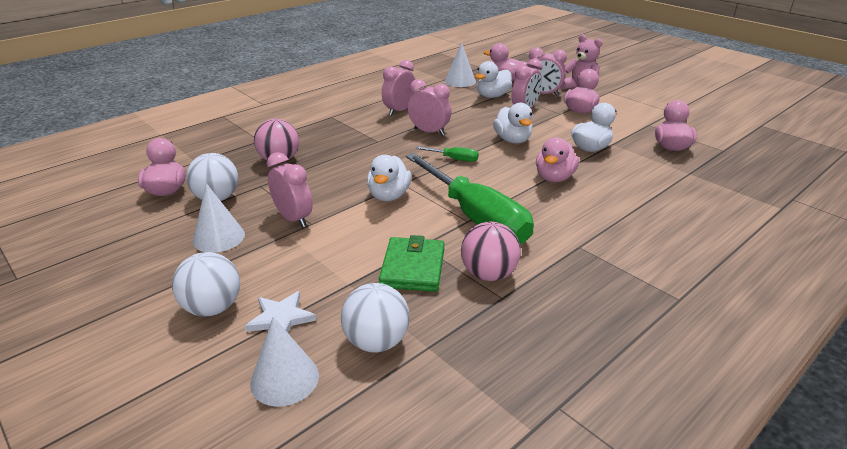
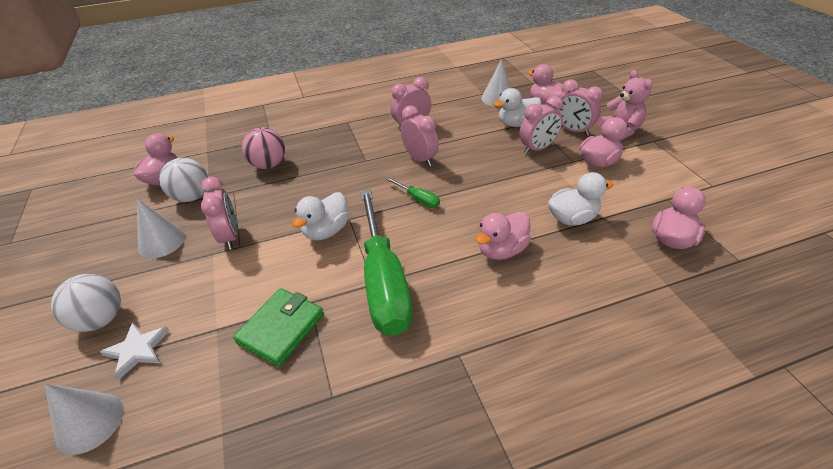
camera: 25 degrees right, 10 degrees up
(376, 341) = (186, 409): white ball -> none
(488, 274) = (341, 361): pink ball -> none
(512, 140) = (494, 187): white duck -> none

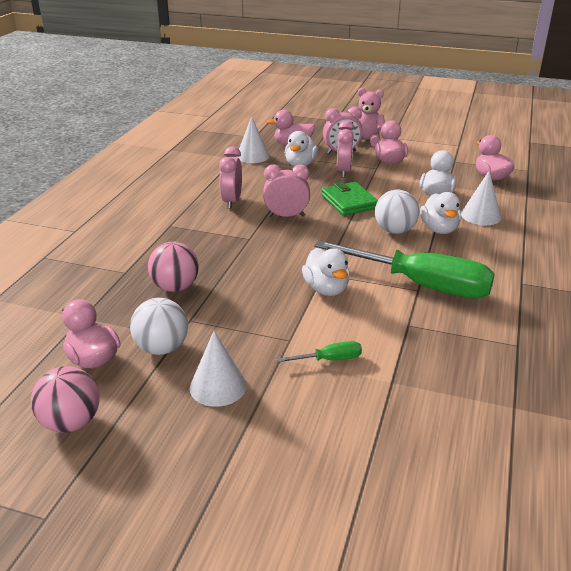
camera: 55 degrees left, 10 degrees down
(89, 422) = (444, 484): white cone -> white cone (481, 215)
(97, 205) = (71, 422): none -> pink ball
(101, 319) = (302, 453): white ball -> white ball (394, 230)
(137, 350) = (375, 435): white star -> none
(230, 237) = (267, 341): pink clock -> none
(281, 328) = (426, 347): green wallet -> green wallet (349, 202)
(418, 199) = (340, 236): green screwdriver -> green screwdriver (330, 359)
(501, 250) = (439, 229): pink duck -> white duck

